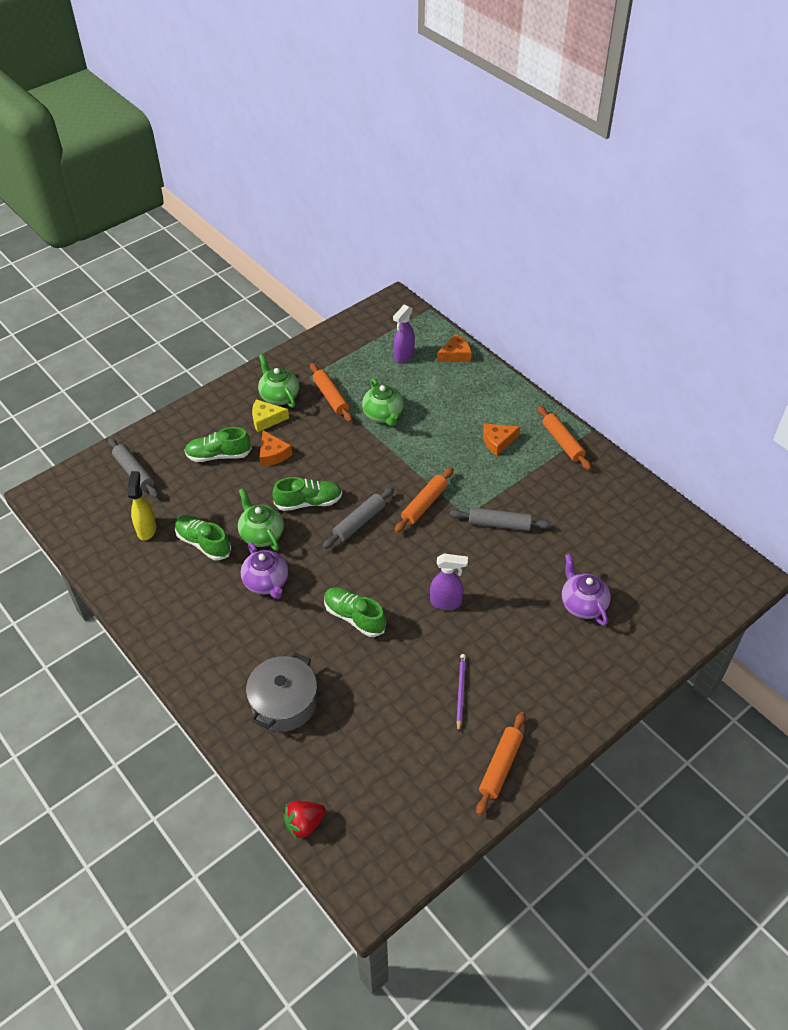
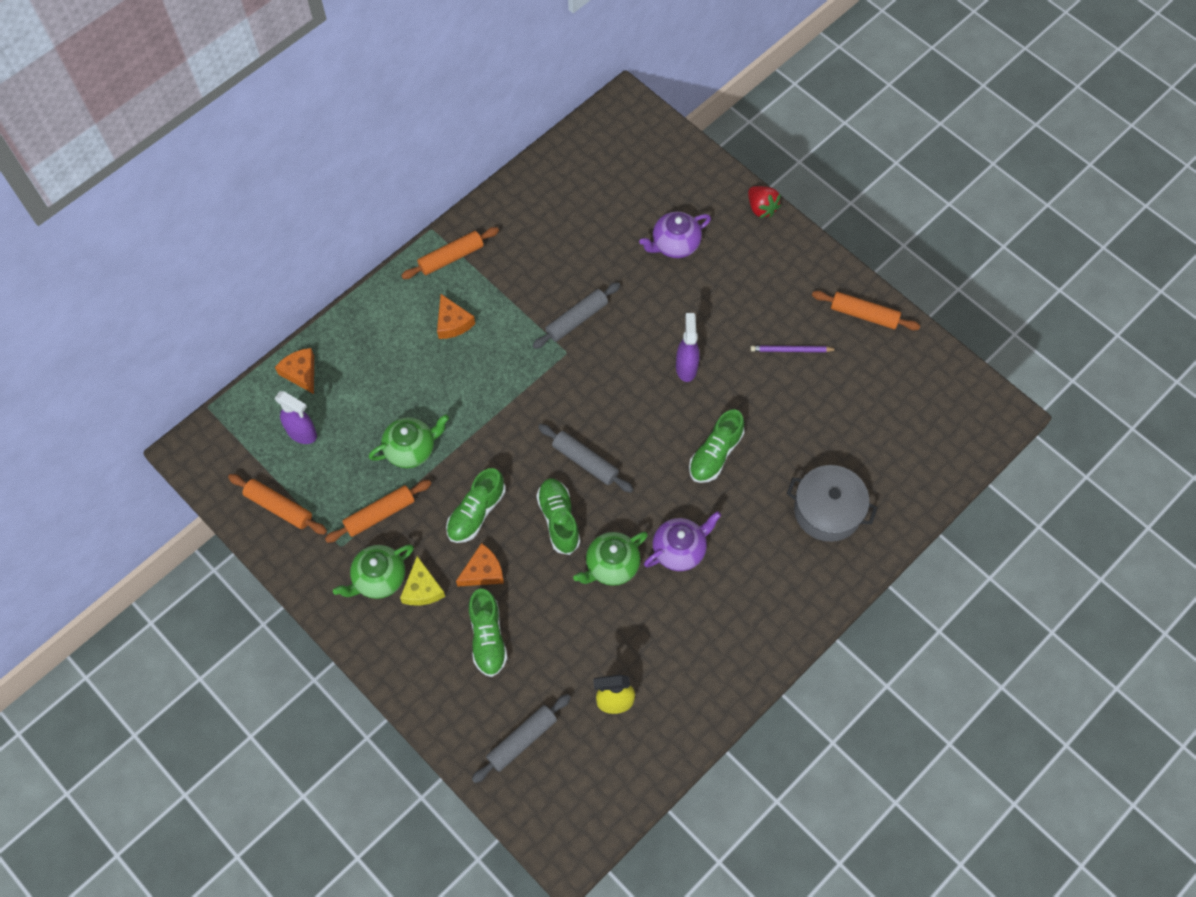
camera: 95 degrees left, 15 degrees up
(203, 543) = (630, 630): green shoe -> green shoe (476, 513)
(304, 824) = (951, 475): red strawberry -> red strawberry (761, 208)
(424, 504) = (553, 395): orange rolling pin -> orange rolling pin (279, 507)
(499, 524) = (577, 319): grey rolling pin -> grey rolling pin turned 45 degrees clockwise

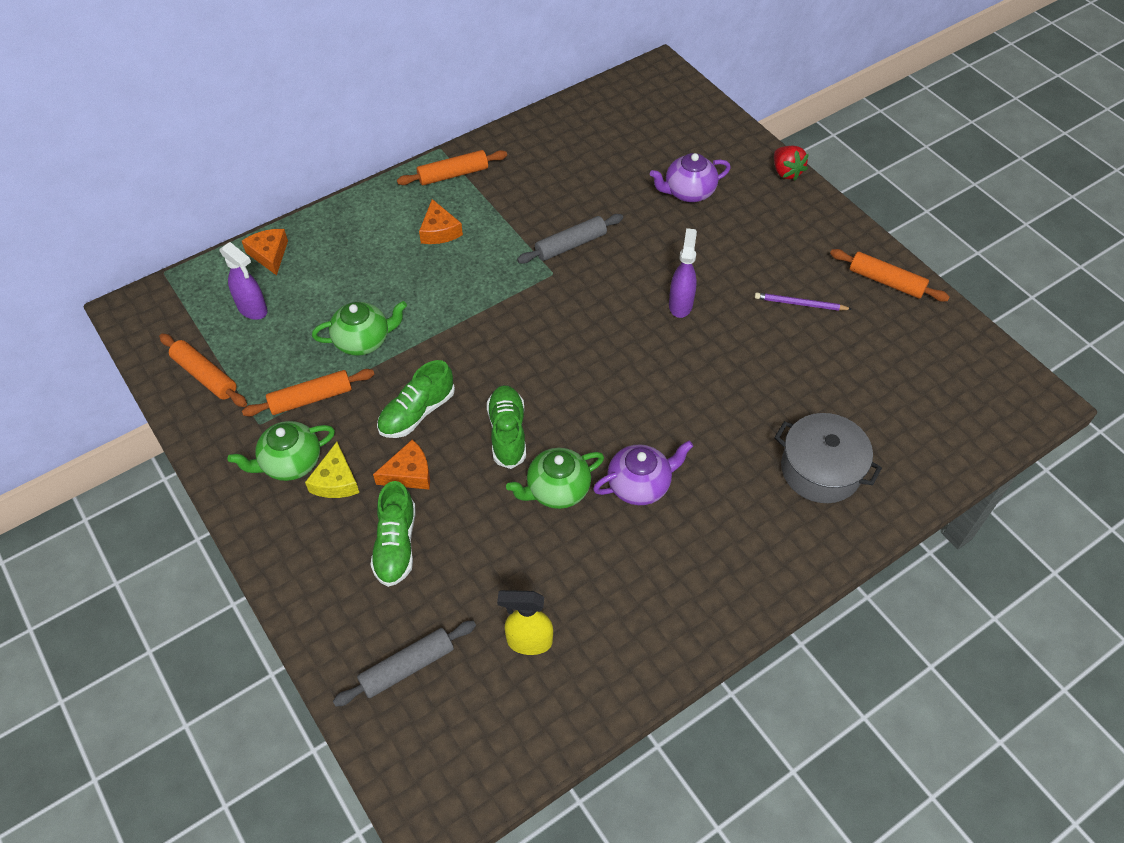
camera: 10 degrees right, 10 degrees down
(585, 461) = (550, 379): grey rolling pin -> none
(715, 454) = (698, 393): green shoe -> none

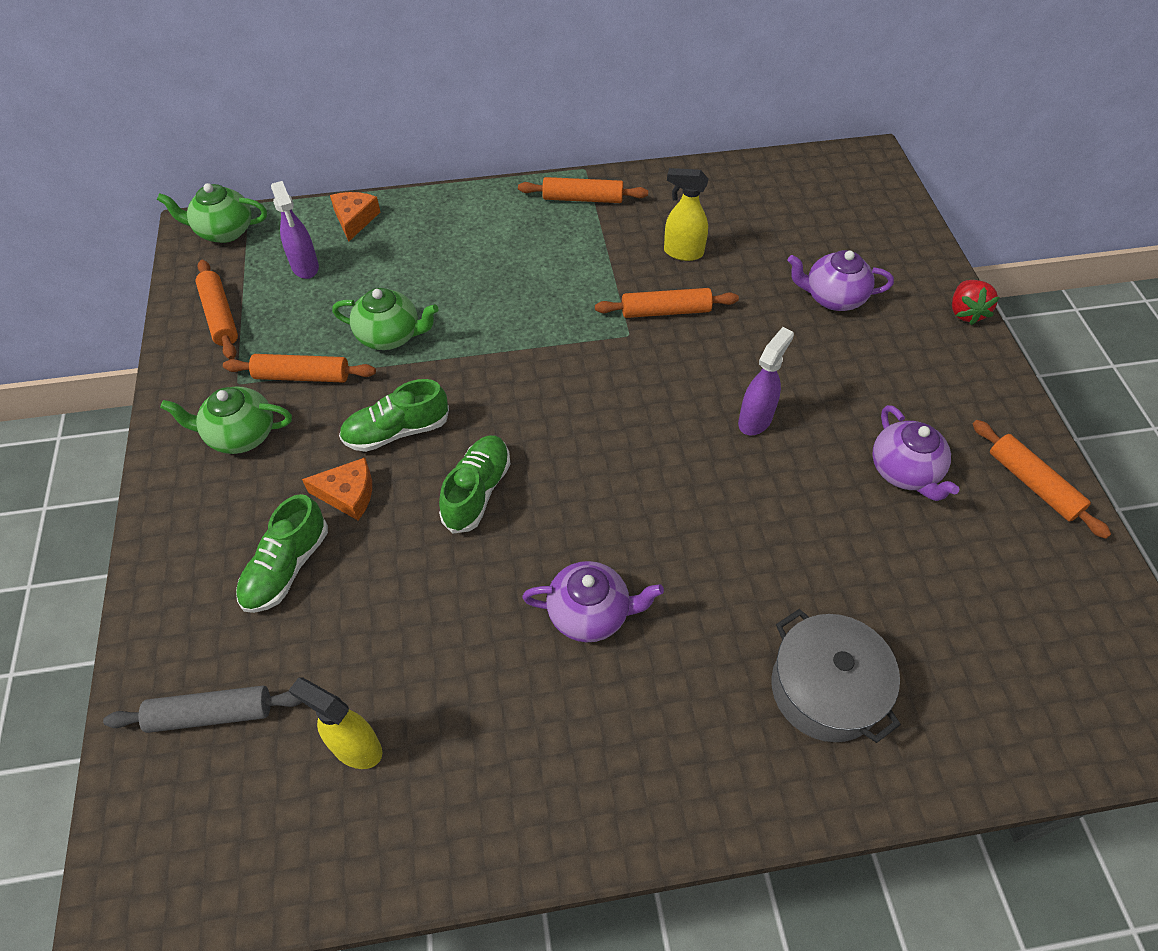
camera: 25 degrees right, 0 degrees up
(335, 481) = (271, 472): yellow cheese -> none
(439, 231) = (534, 250): orange cheese -> none
(557, 490) = (493, 579): green teapot -> green teapot (224, 231)
(558, 193) = (682, 252): none -> yellow spray bottle
(571, 245) = (666, 311): grey rolling pin -> orange rolling pin
(800, 304) = (904, 471): purple pencil -> purple teapot

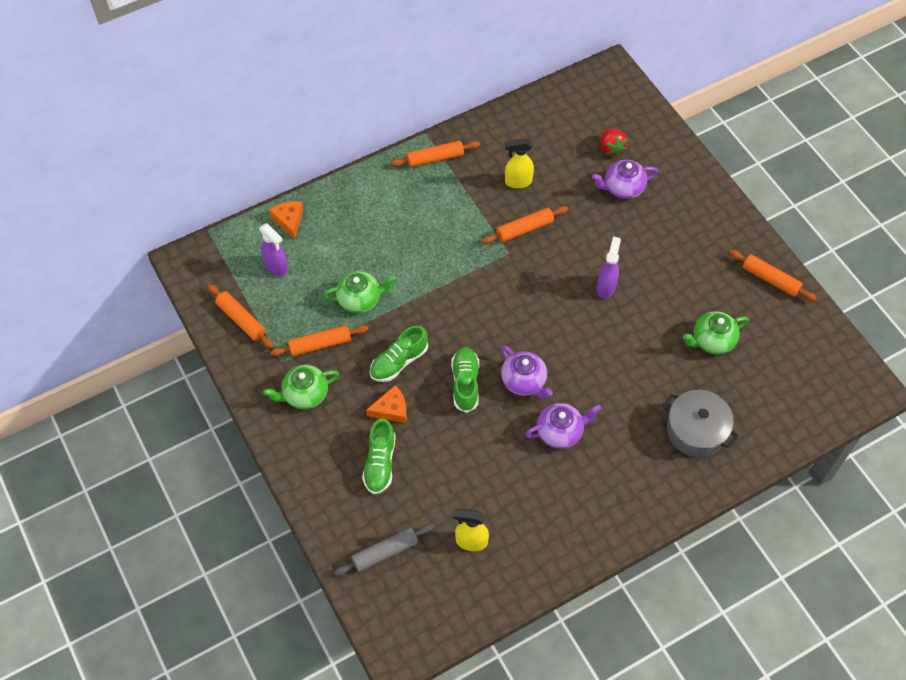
camera: 20 degrees left, 5 degrees up
(224, 231) = (204, 256): green teapot -> green teapot (712, 341)
(904, 471) = (699, 294): purple teapot -> purple teapot (524, 381)
(965, 312) = (704, 175): red strawberry -> red strawberry (611, 148)

